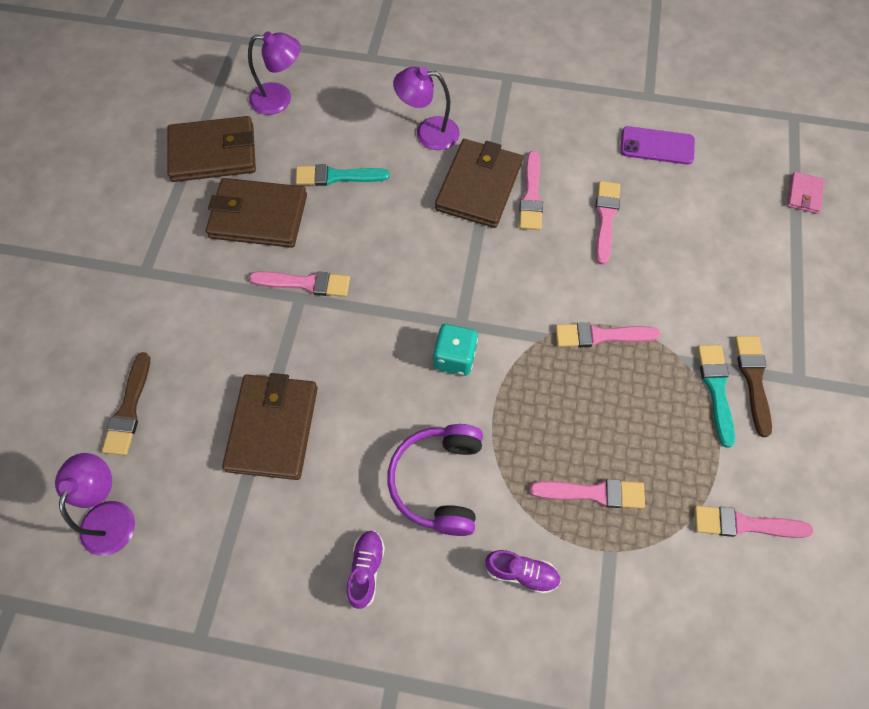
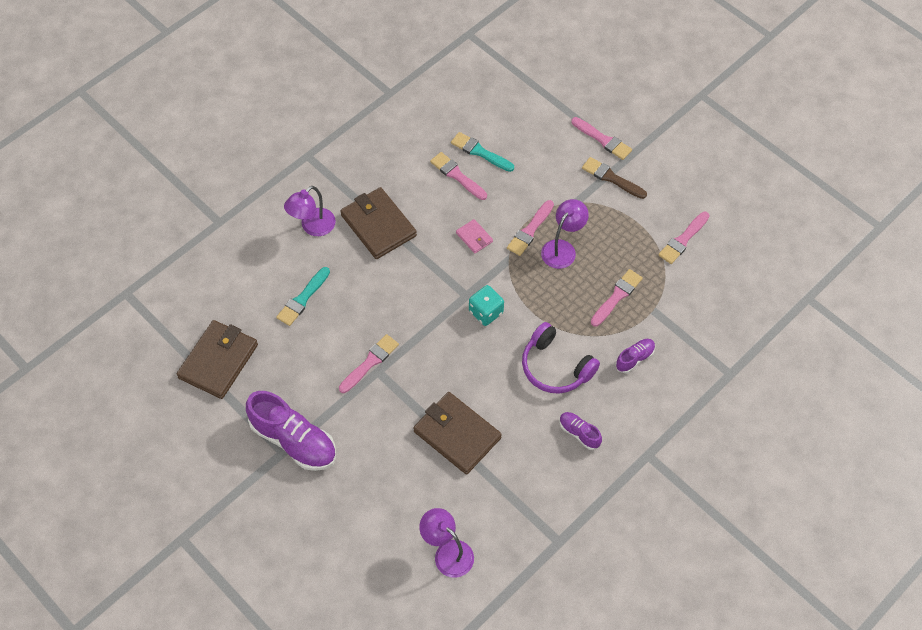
camera: 55 degrees left, 5 degrees down
(129, 409) = (381, 509): brown brush -> none
(164, 273) = (294, 440): none -> purple shoe
(258, 216) = (295, 361): brown wallet -> none
(280, 99) = (206, 296): purple lamp -> purple lamp (562, 248)
(531, 195) = (409, 202): pink brush -> pink brush (603, 140)
(657, 146) = (429, 115): purple phone -> none
(716, 389) = (603, 199): turquoise brush -> turquoise brush (480, 152)
(804, 194) = (522, 69): pink wallet -> pink wallet (474, 237)

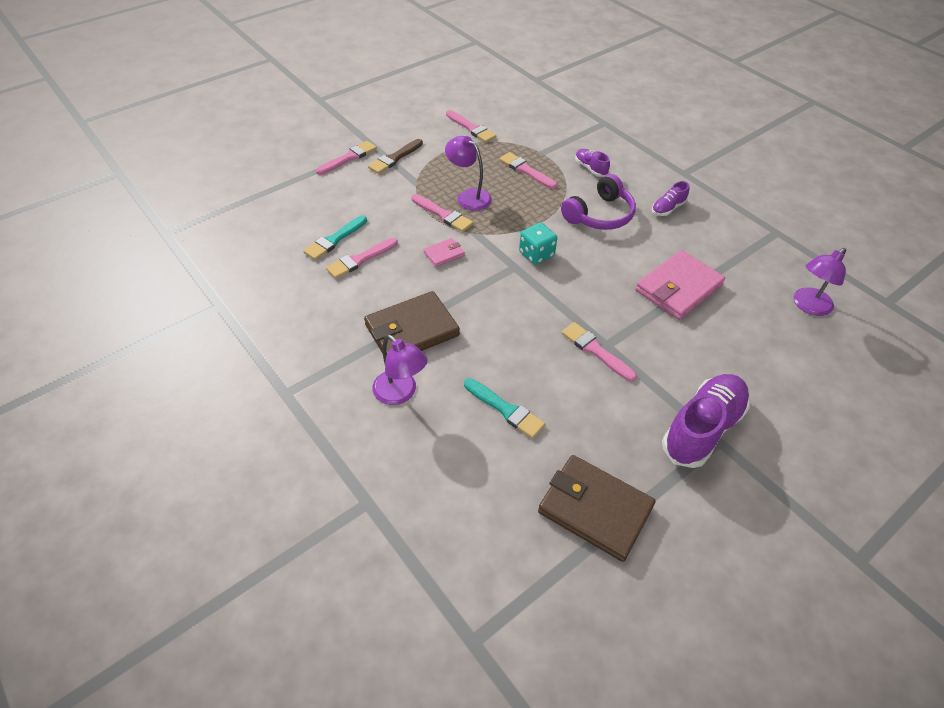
camera: 85 degrees left, 10 degrees down
(457, 435) = (678, 288): brown wallet -> pink wallet

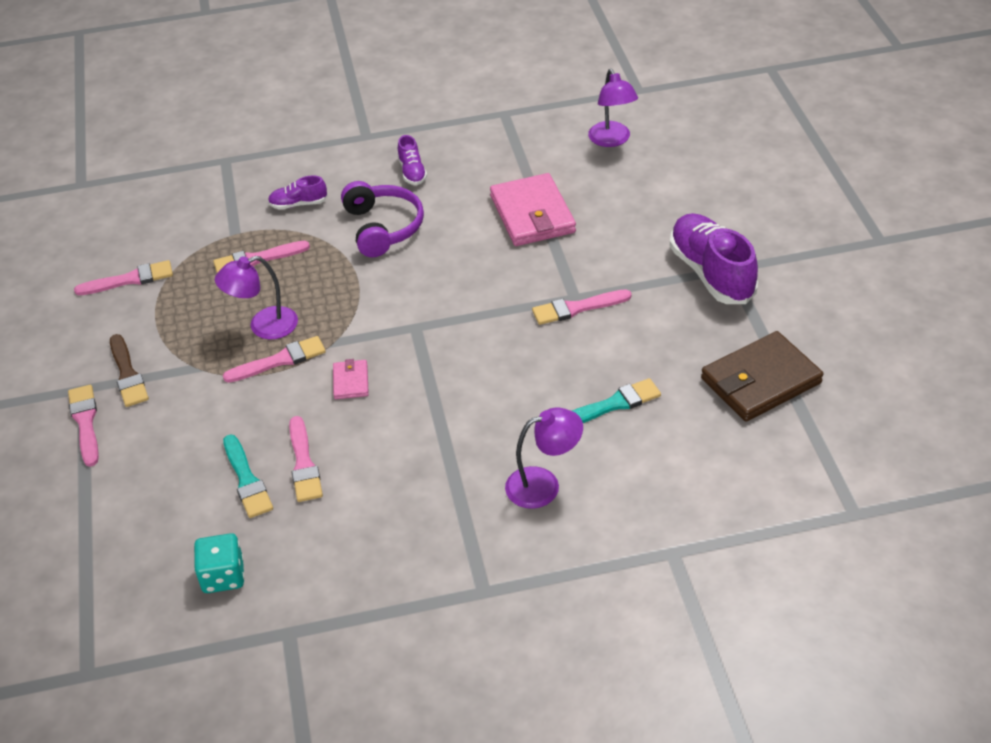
camera: 60 degrees left, 5 degrees down
(412, 330) = (456, 448): brown wallet -> none
(536, 254) = (408, 302): turquoise dice -> turquoise dice (223, 576)

